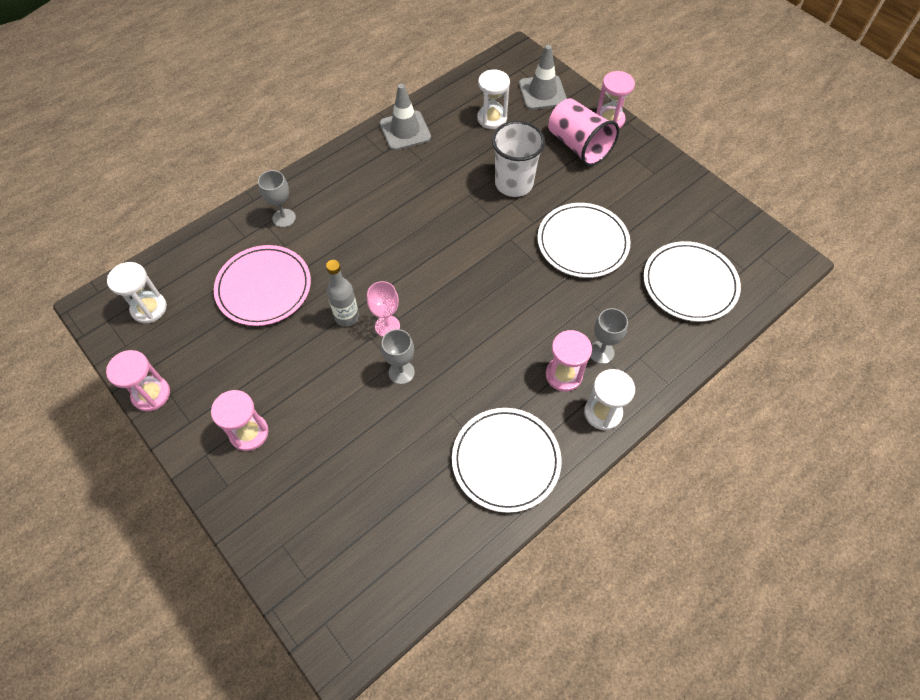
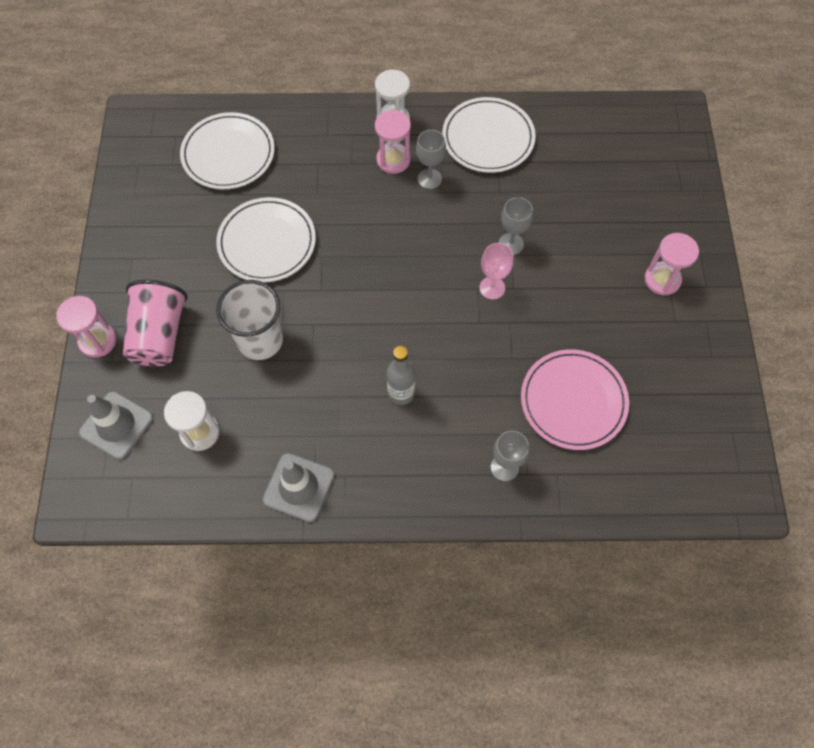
camera: 140 degrees left, 5 degrees up
(149, 308) = (693, 457): white hourglass -> none
(151, 394) = (728, 367): pink hourglass -> none
(347, 317) = (519, 319): grey bottle -> grey bottle (401, 393)
(601, 352) = (350, 156): grey goblet -> grey goblet (429, 179)

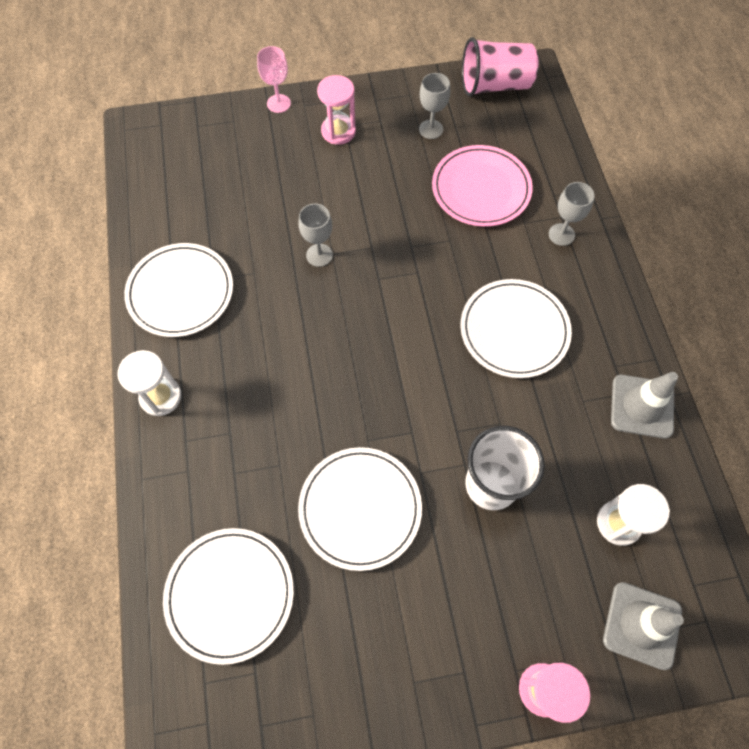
camera: 100 degrees left, 0 degrees up
(160, 335) = (514, 608): pink cup -> pink cup (494, 85)
(393, 160) = (221, 386): pink hourglass -> none
(401, 393) = (514, 330): grey bottle -> white plate
(429, 179) = (244, 343): grey goblet -> grey goblet (431, 129)
(492, 288) = (375, 266): pink goblet -> pink goblet (278, 103)

